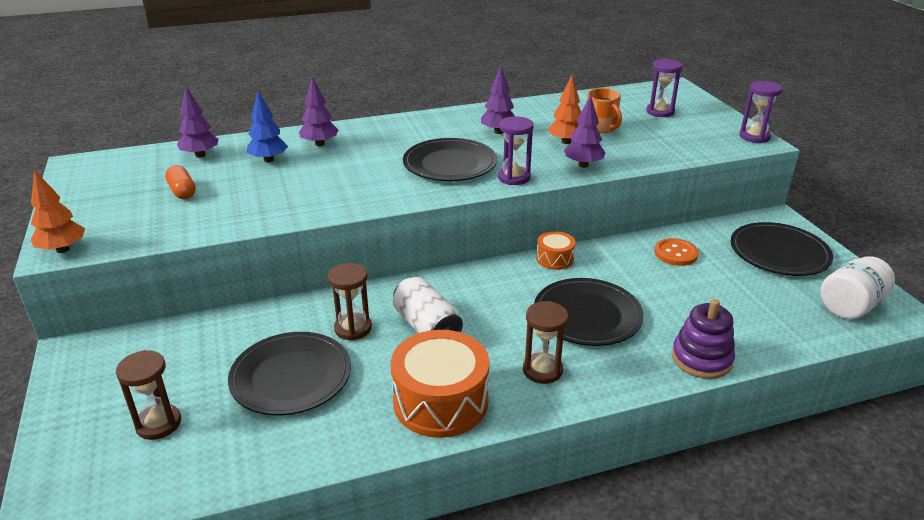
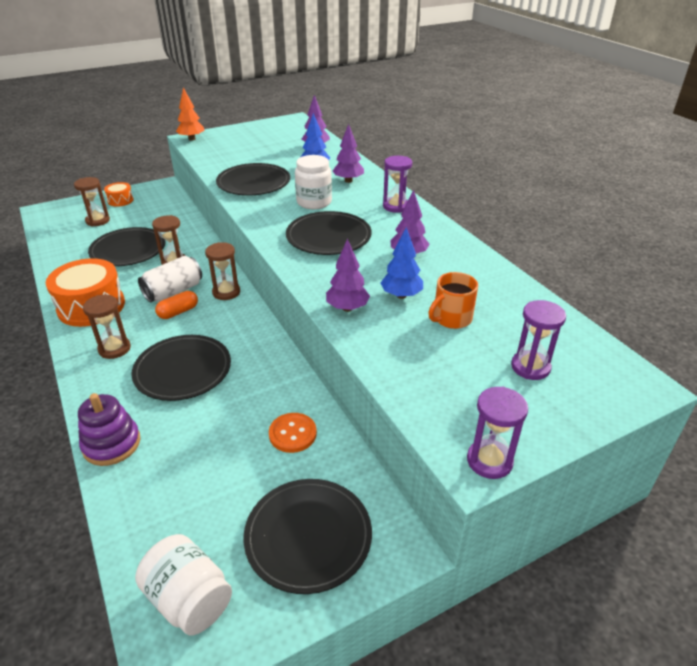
camera: 80 degrees right, 5 degrees up
(182, 191) = (262, 152): orange capsule -> orange capsule (178, 312)
(283, 200) = (253, 183): none -> black plate
(364, 166) = (314, 202): none -> white jar
(442, 286) = (226, 292): none -> brown hourglass
(514, 177) = (309, 270): purple hourglass -> purple hourglass (396, 206)
(554, 259) = (272, 347): orange drum -> orange drum (120, 200)
(566, 142) = (401, 295): orange tree -> blue tree

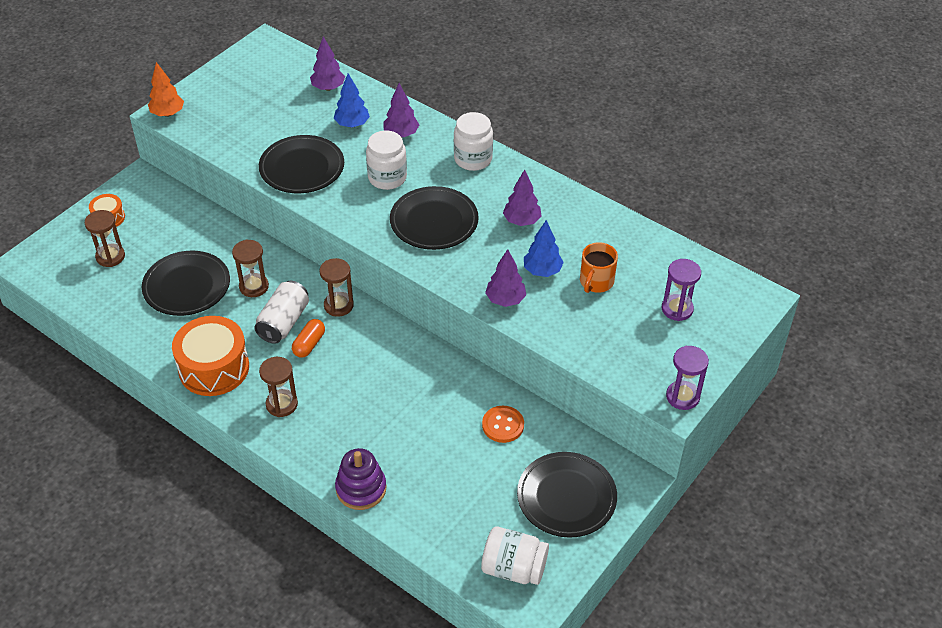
camera: 25 degrees left, 10 degrees up
(183, 370) = (365, 403): black plate -> none
(396, 206) = (473, 159): purple hourglass -> white jar

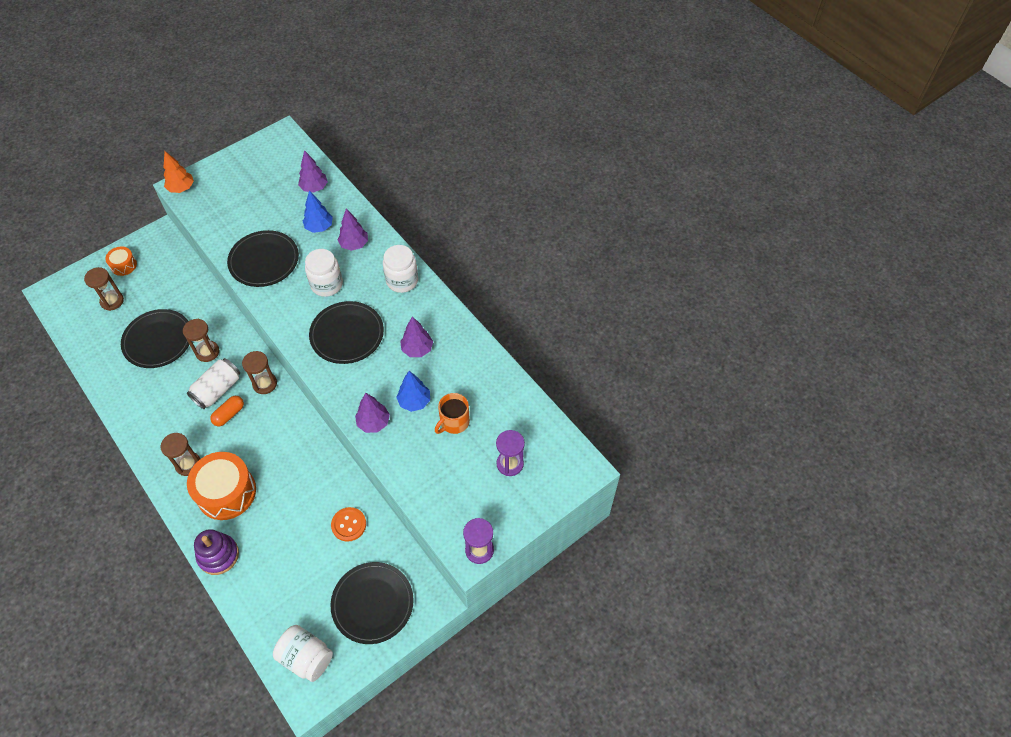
camera: 15 degrees right, 10 degrees up
(214, 368) = (150, 419): orange drum -> orange drum (226, 492)

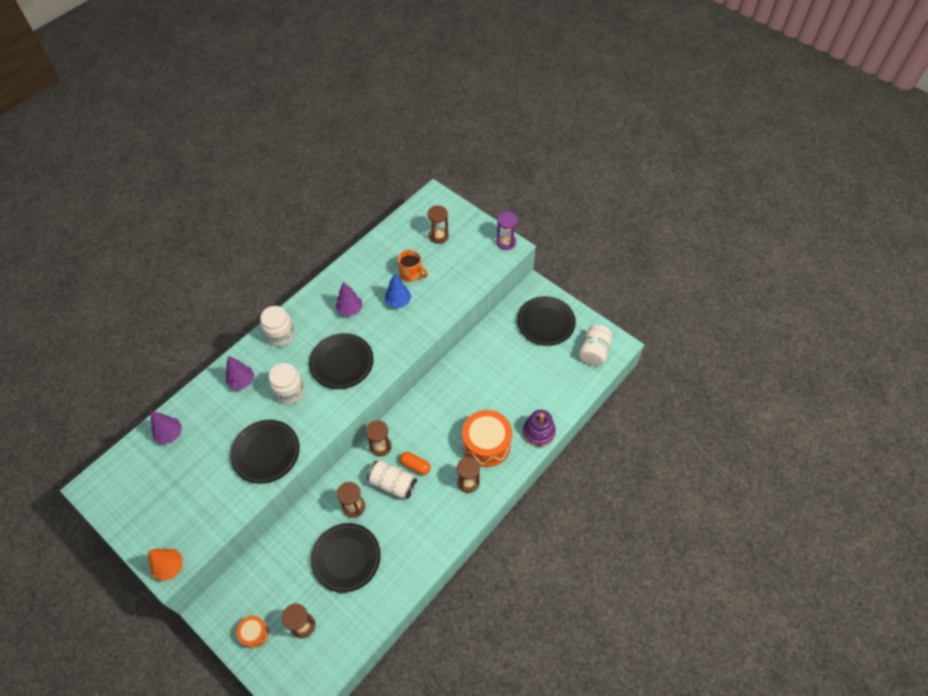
camera: 100 degrees left, 0 degrees up
(319, 227) = (222, 416): blue tree -> none
(349, 525) = (492, 351): orange button -> none
(373, 423) = (422, 324): purple tree -> none
(510, 464) = (438, 236): purple hourglass -> brown hourglass

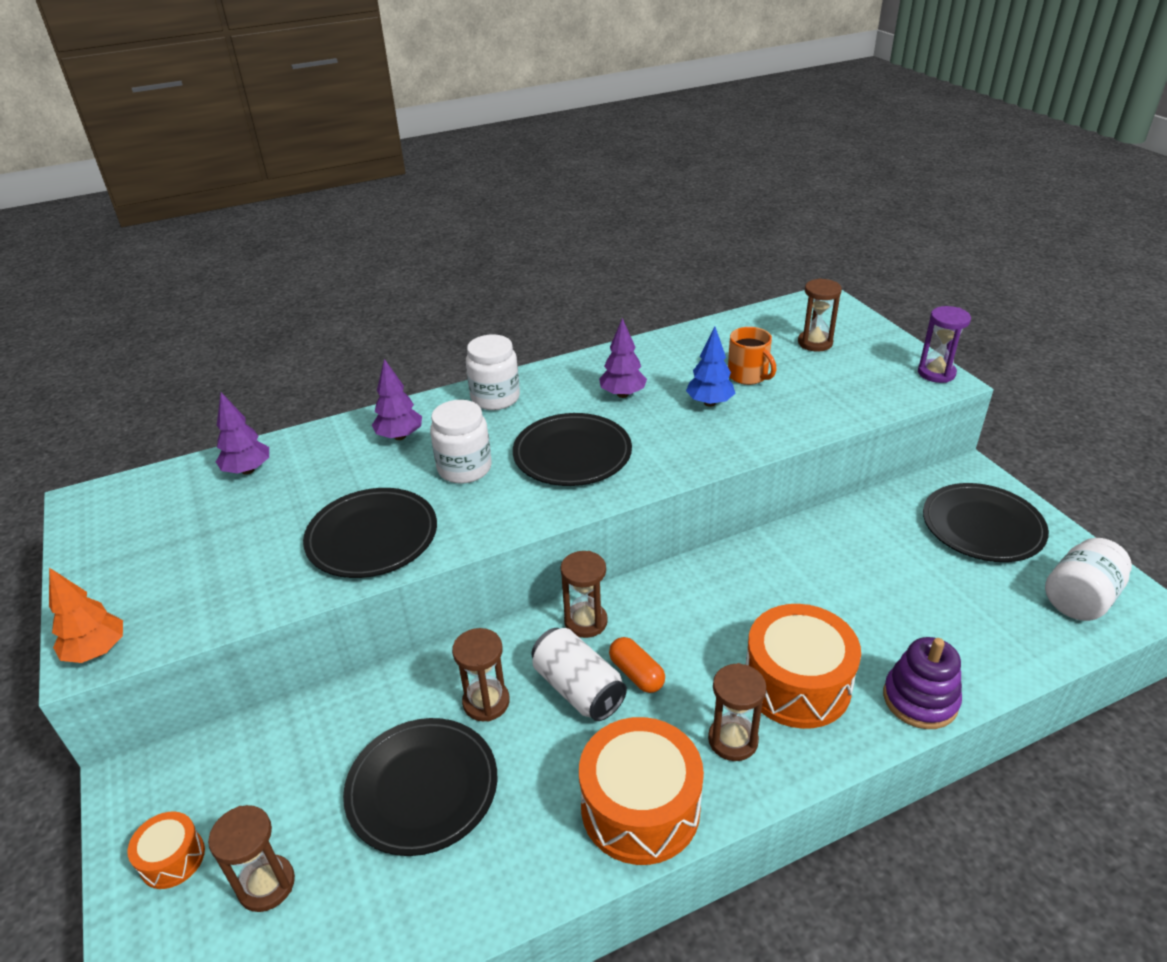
camera: 25 degrees right, 20 degrees down
(441, 528) = (640, 807): none -> orange drum

